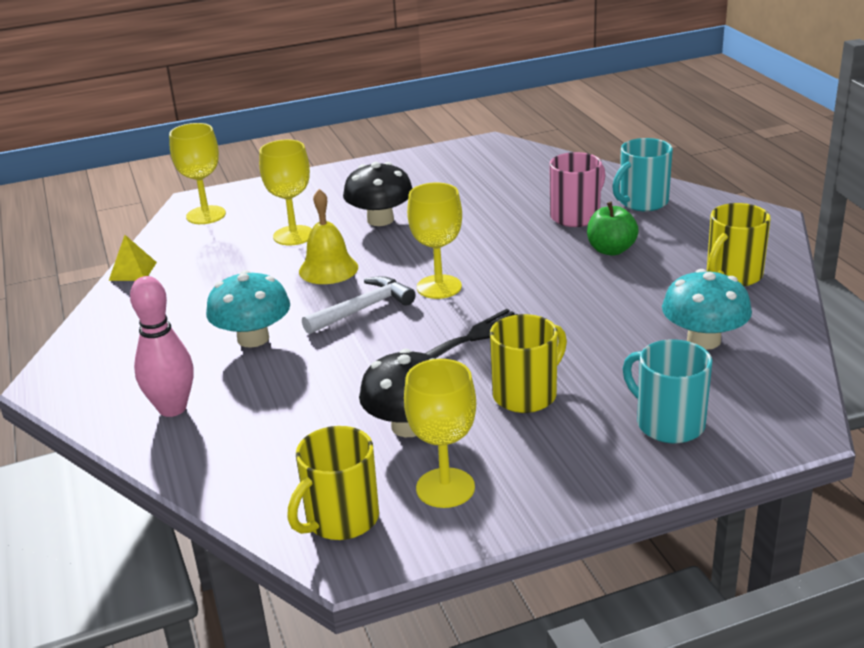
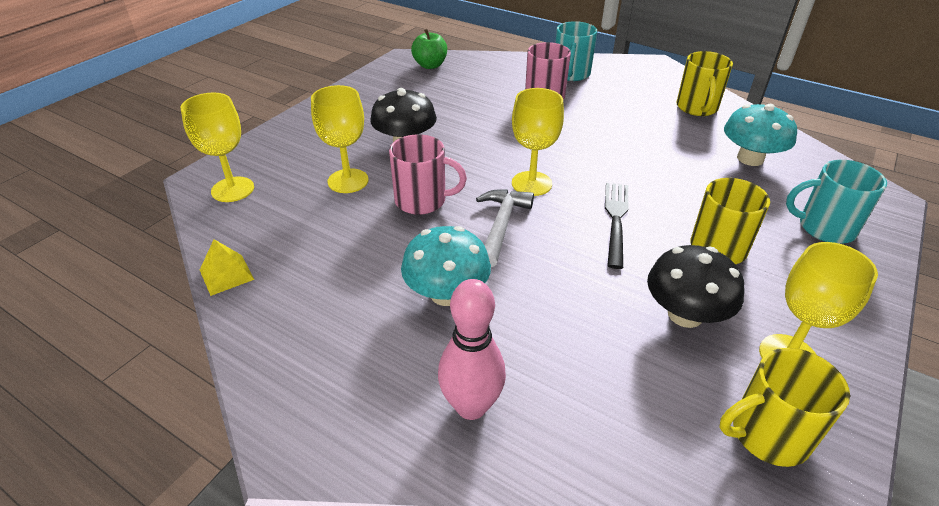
camera: 40 degrees left, 10 degrees up
(328, 269) = (422, 201): yellow bell -> pink mug
(341, 519) = (768, 435): yellow mug -> yellow mug turned 75 degrees clockwise
(611, 250) = (603, 114): green apple -> green apple (430, 65)

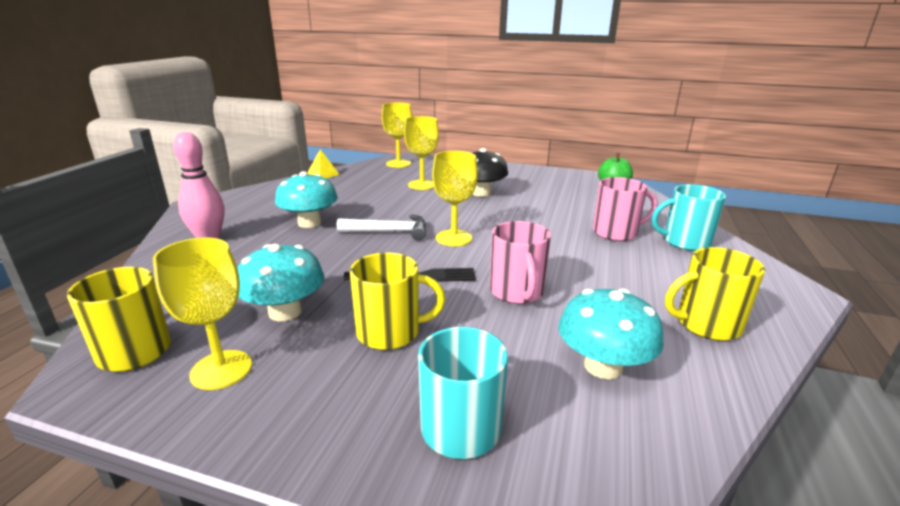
camera: 75 degrees right, 15 degrees down
(422, 201) = (409, 206): pink mug -> pink mug (517, 292)
(685, 314) = (285, 312): black mushroom -> turquoise mushroom

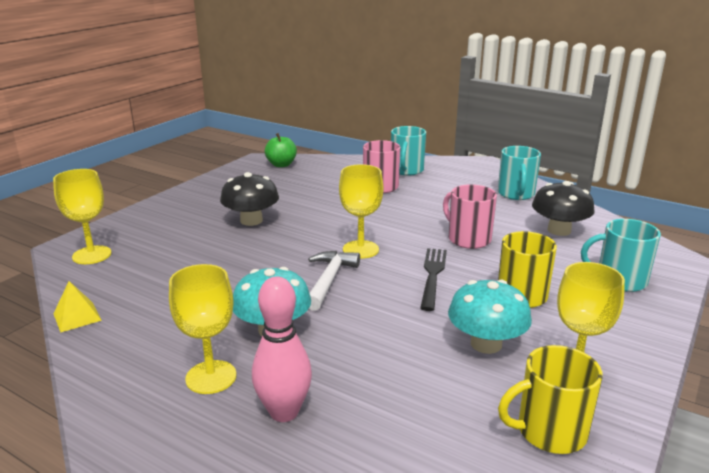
camera: 75 degrees left, 0 degrees up
(422, 185) = (196, 248): yellow goblet -> yellow goblet (211, 377)
(517, 292) = (468, 239): pink mug -> pink mug turned 135 degrees counterclockwise
(603, 366) = (559, 230): turquoise mushroom -> black mushroom
(706, 324) = (516, 194): yellow mug -> turquoise mug

